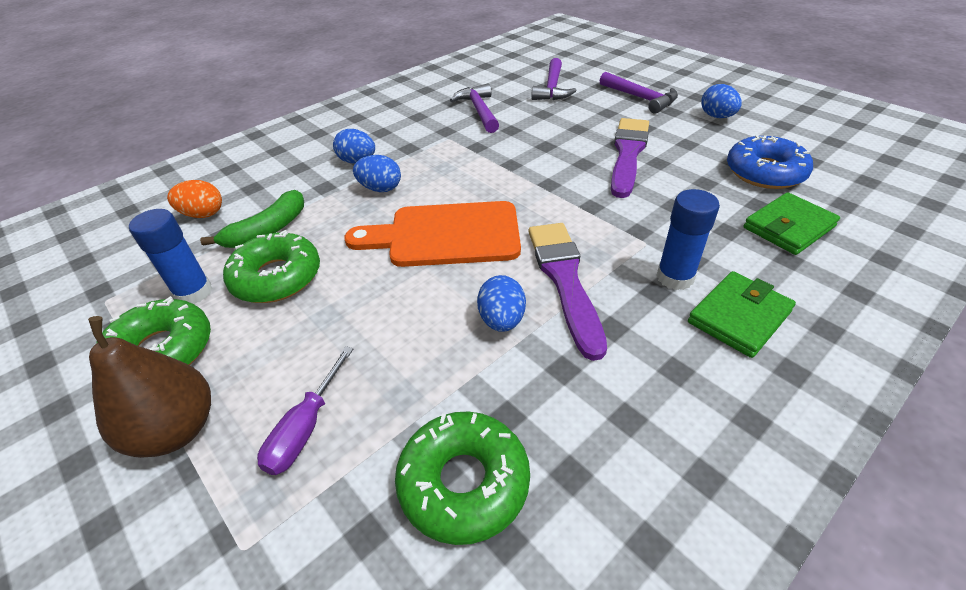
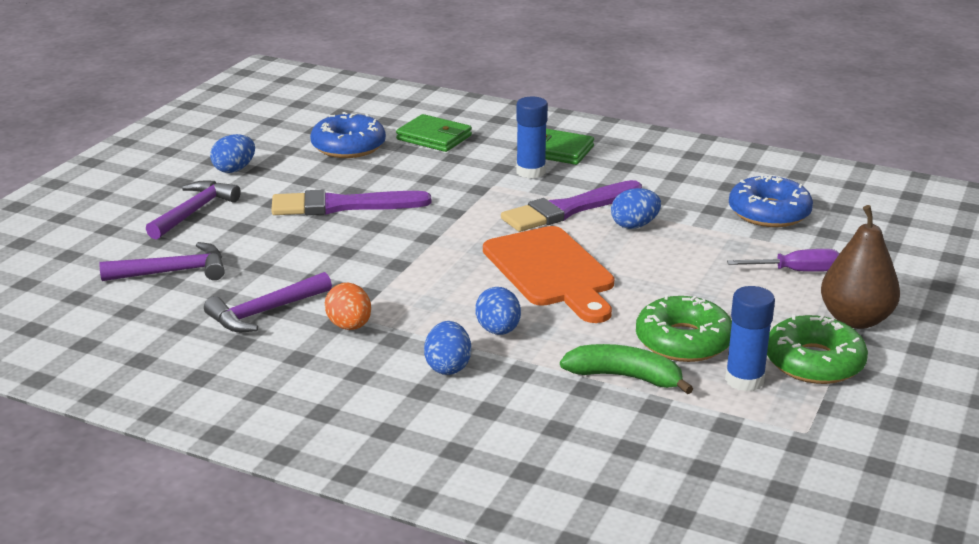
camera: 115 degrees left, 15 degrees down
(203, 214) = (636, 440): orange egg -> orange egg (349, 326)
(464, 482) = (769, 213): green donut -> blue donut

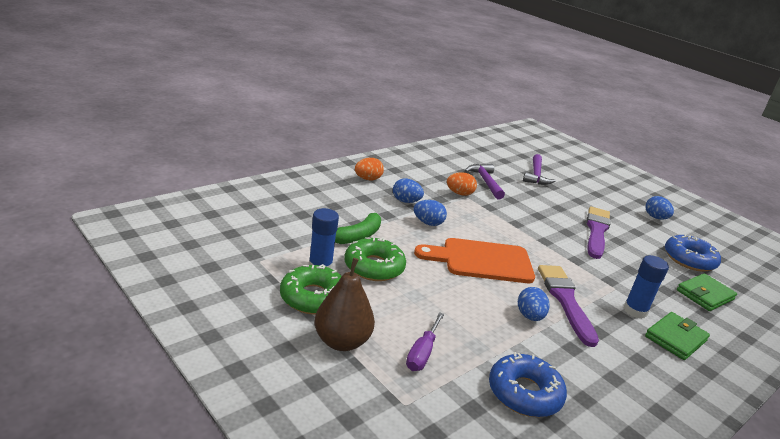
camera: 110 degrees right, 0 degrees up
(194, 212) = (601, 195): purple hammer -> none
(406, 428) = (367, 179): none -> orange egg

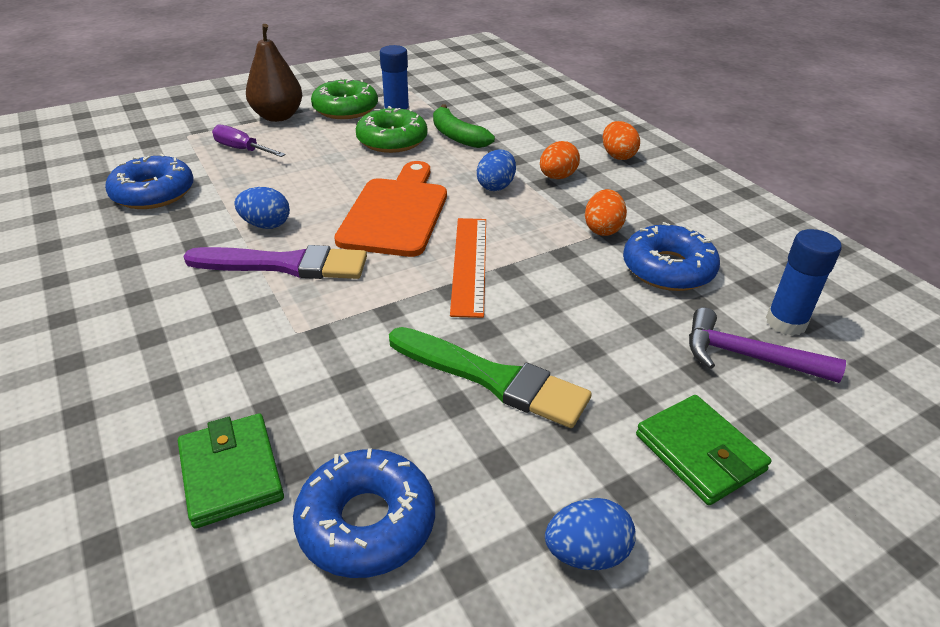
camera: 105 degrees right, 10 degrees up
(406, 201) = (557, 177): blue egg -> orange egg
(485, 182) = (668, 269): purple hammer -> blue donut
(519, 235) = (469, 264): none -> orange ruler
(596, 231) = (492, 378): purple brush -> green brush
(635, 311) = (232, 333): blue glue stick -> blue glue stick (786, 322)
(675, 338) = (149, 356): green wallet -> green wallet (699, 453)

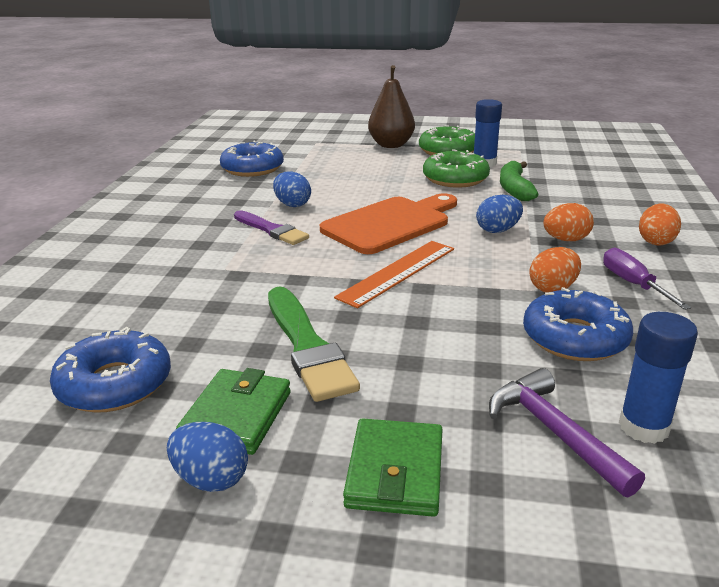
camera: 40 degrees right, 10 degrees down
(231, 473) = (89, 323): green wallet -> green wallet (237, 416)
(242, 149) = (339, 158): purple screwdriver -> purple screwdriver (633, 284)
(285, 265) = (271, 230): purple brush -> purple brush, size x0.67

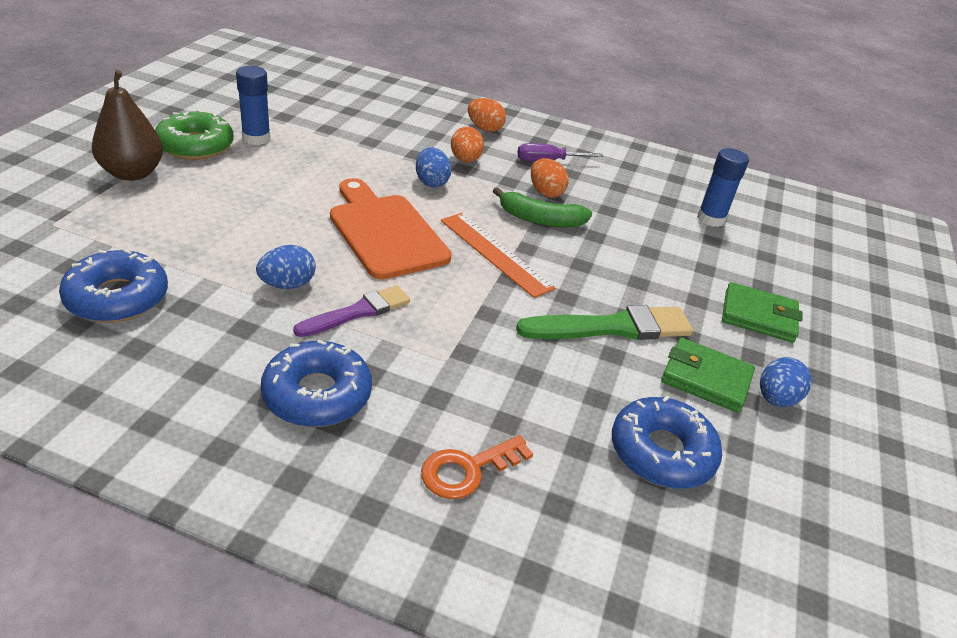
camera: 85 degrees left, 10 degrees up
(99, 290) = (468, 470): none -> orange key
(455, 179) = (288, 166): green donut -> none
(514, 189) = (341, 146): green banana -> green banana (540, 219)
(555, 432) = (717, 248): purple hammer -> none
(575, 338) = (616, 207): blue donut -> blue donut (317, 394)

